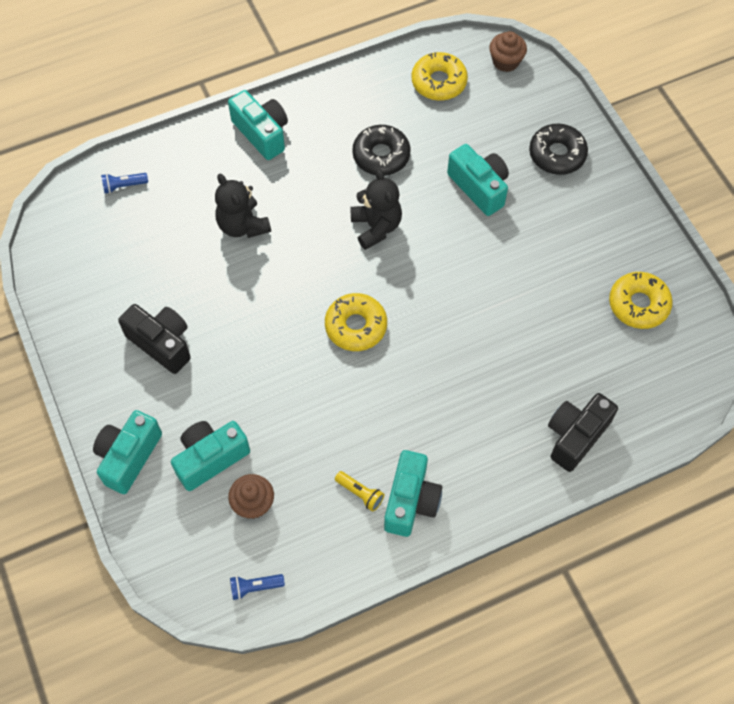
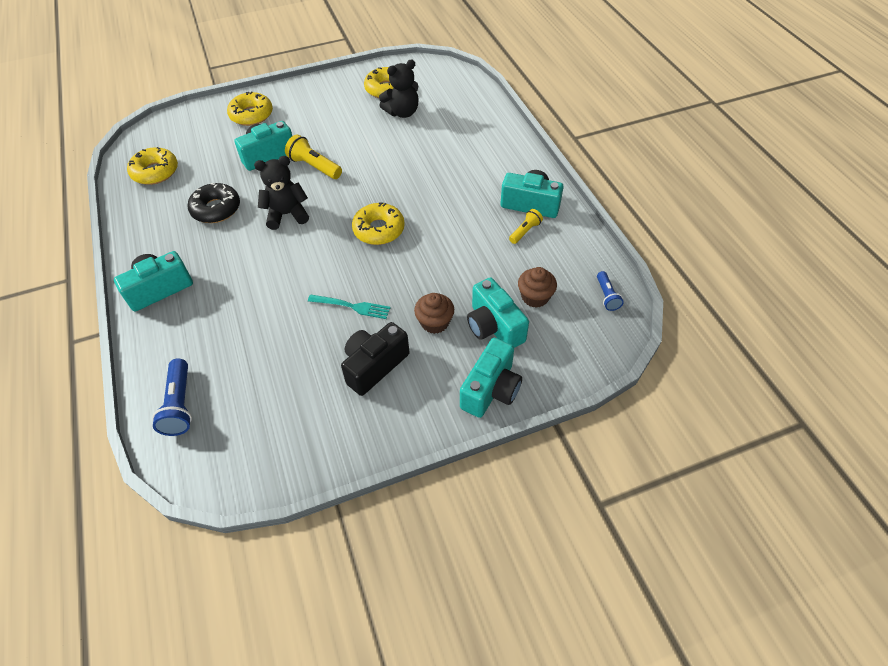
camera: 85 degrees left, 10 degrees down
(124, 186) = (180, 405): blue flashlight -> blue flashlight, size x1.63
(129, 457) = (491, 389): turquoise camera -> turquoise camera turned 90 degrees counterclockwise
(239, 313) = (352, 306): none -> turquoise fork
(243, 225) = (259, 304): black teddy bear -> black teddy bear (402, 112)
(462, 242) = (314, 166): none -> yellow flashlight
(505, 61) = (153, 134): brown cupcake -> brown cupcake (435, 322)
(557, 154) = (251, 115): black donut -> yellow donut
(575, 436) = (482, 123): black camera -> none

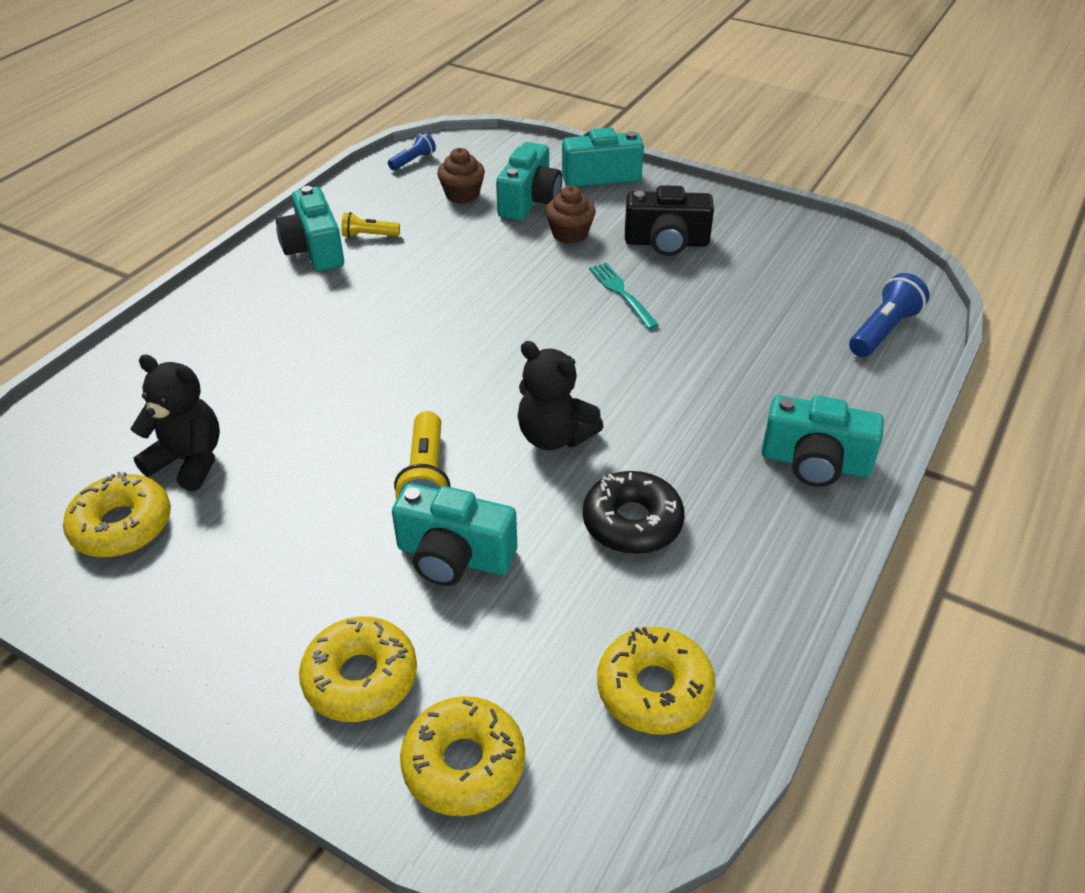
camera: 130 degrees left, 10 degrees down
(379, 229) = (486, 338): yellow donut -> yellow donut (464, 764)

